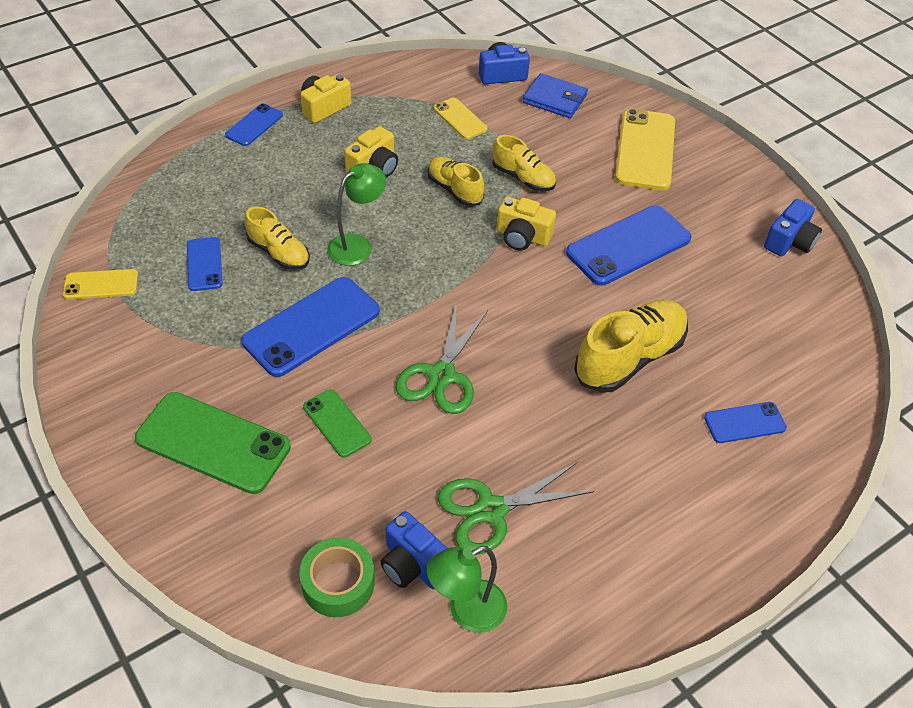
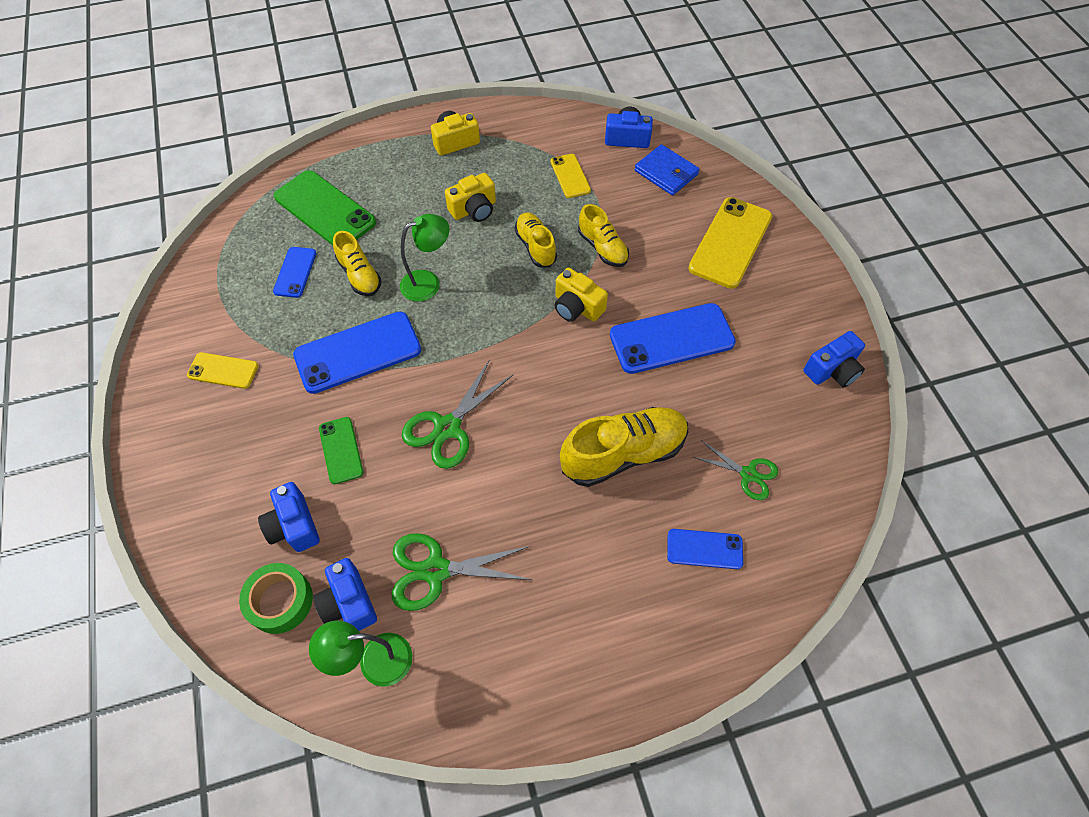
camera: 20 degrees right, 10 degrees up
(101, 285) = (207, 272): yellow phone -> yellow phone (223, 371)
(213, 443) = (235, 441): green phone -> green phone (325, 210)
(254, 125) = (389, 147): blue phone -> none
(319, 507) = (294, 526): none -> blue camera
(755, 348) = (748, 474): none -> green scissors

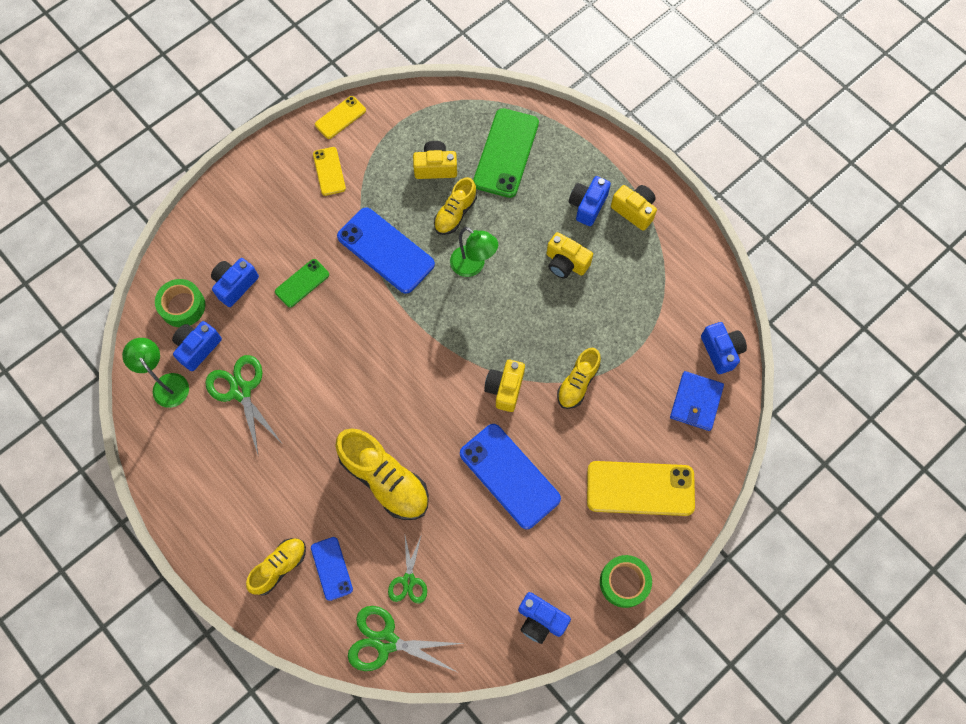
camera: 65 degrees right, 10 degrees up
(295, 272) = (435, 167): blue phone -> yellow camera
(426, 171) = (587, 205): none -> blue camera
(447, 427) = (351, 344): green scissors -> green scissors (386, 641)
(535, 246) = (551, 329): yellow shoe -> yellow shoe (279, 567)
(570, 176) = (646, 322): yellow phone -> yellow phone (340, 117)
(817, 289) = (624, 582): none -> green tape

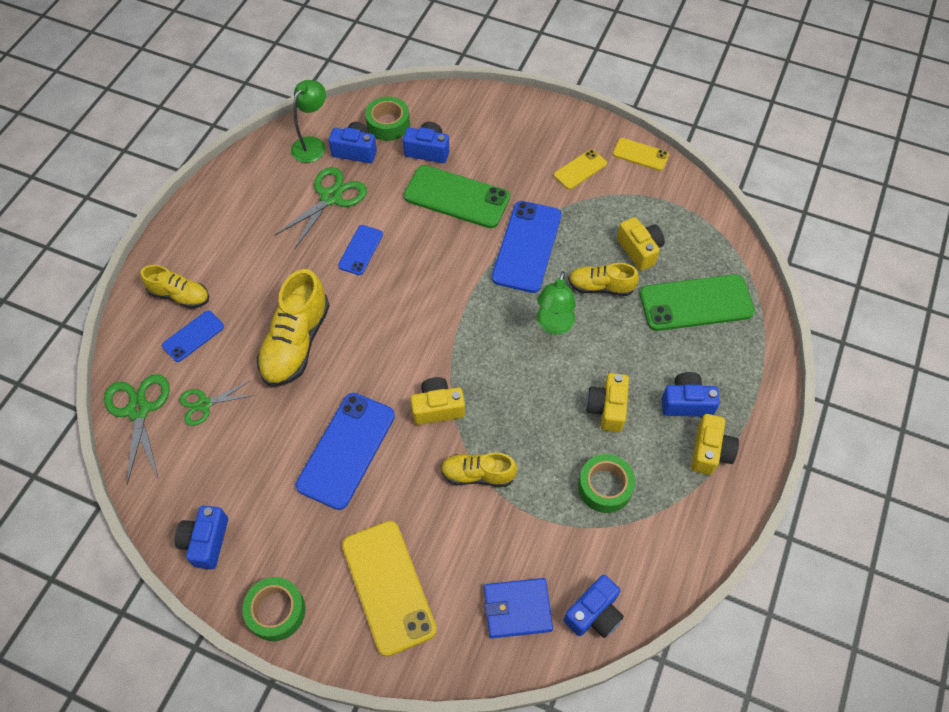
camera: 65 degrees right, 10 degrees down
(302, 283) = (457, 197): green phone -> green phone, size x1.84
(315, 387) = (360, 250): none -> blue phone
(629, 296) = (605, 487): none -> green tape

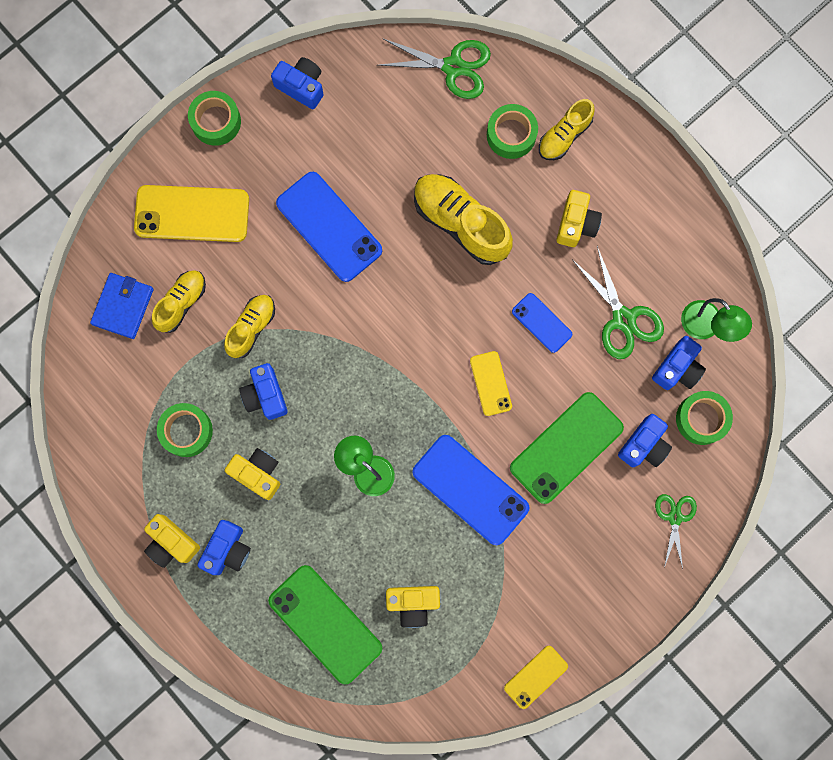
camera: 115 degrees right, 20 degrees up
(193, 336) = (511, 134): blue phone -> green tape
(204, 404) = (433, 123): green scissors -> green scissors (675, 517)
(437, 408) = (332, 321): yellow camera -> yellow camera (576, 224)
(580, 169) = (545, 598): yellow phone -> yellow phone (490, 383)
(594, 613) = (88, 365): blue camera -> blue camera (265, 395)
(600, 287) = (388, 539): yellow shoe -> yellow shoe (181, 303)
(696, 303) = (325, 624): green phone -> green phone turned 60 degrees counterclockwise

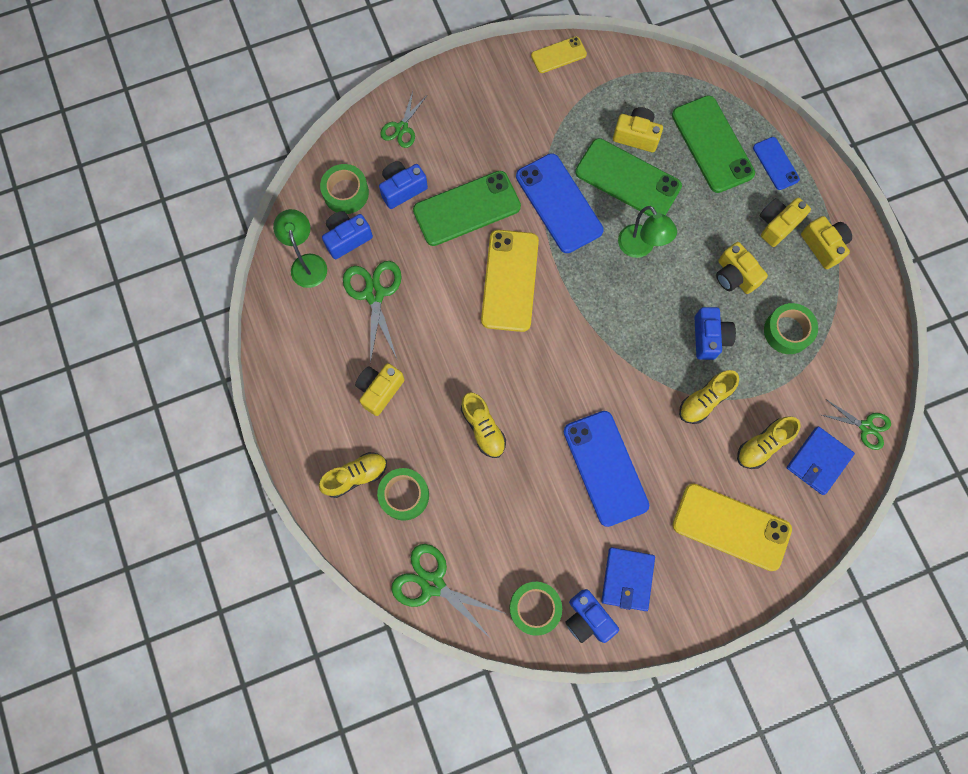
camera: 160 degrees left, 5 degrees down
(83, 357) = (866, 427): none -> green scissors
(216, 121) = (683, 613): green tape -> green tape (535, 608)
(227, 550) = (777, 225): blue camera -> yellow camera
(276, 133) = (627, 579): none -> blue wallet
(405, 546) = (628, 179): none -> green phone
(460, 223) = (483, 428): yellow shoe -> yellow shoe, size x0.60
(490, 383) = (510, 280): yellow phone -> yellow phone, size x1.84
(541, 323) = (446, 315): blue phone -> blue phone (775, 163)

